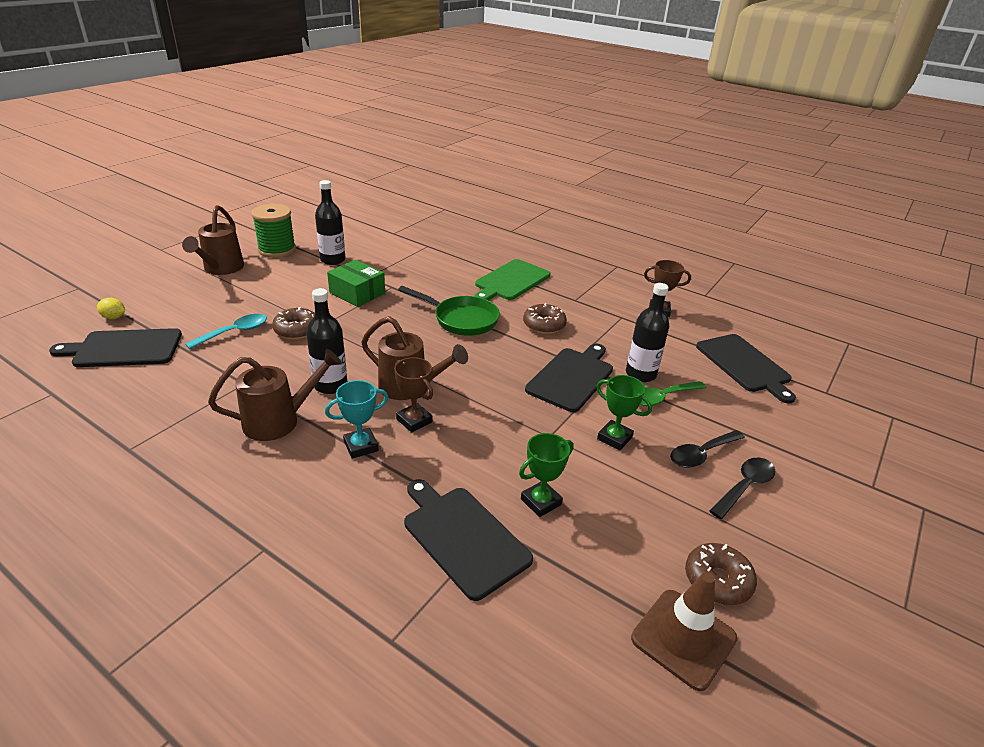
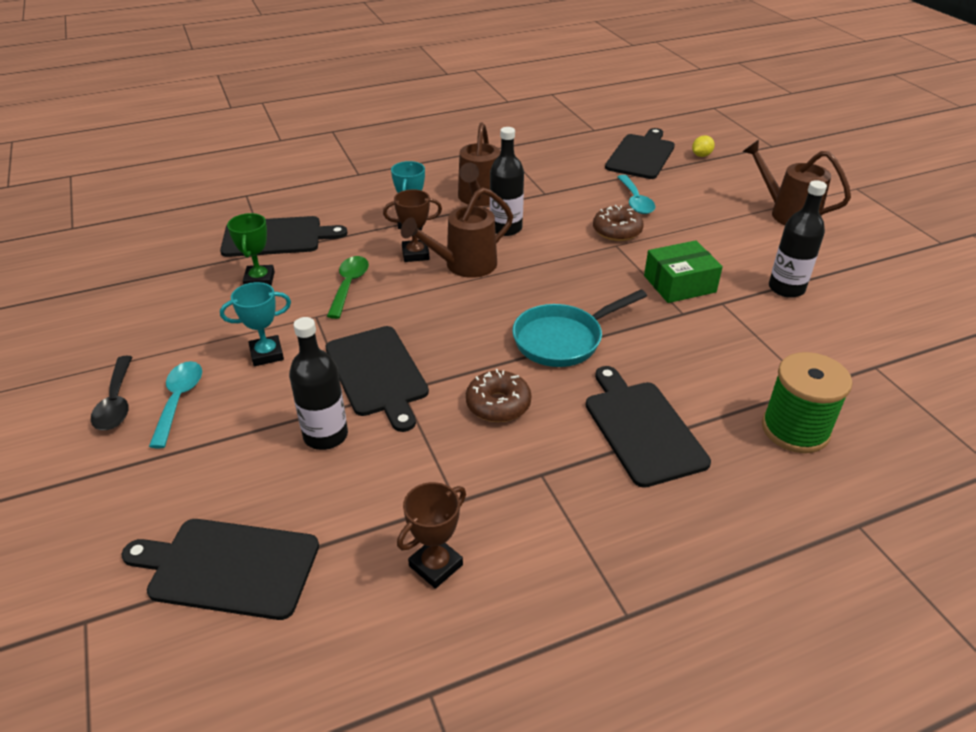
camera: 125 degrees right, 5 degrees up
(277, 249) = (834, 255): green spool -> green spool (795, 429)
(461, 319) = (563, 339): green pan -> turquoise pan
(511, 281) = (642, 428): green cutting board -> black cutting board
(614, 438) = (267, 354): green trophy -> turquoise trophy
(662, 397) = (273, 427): green spoon -> green spoon (349, 285)
(683, 638) = (95, 287): brown traffic cone -> none
(701, 454) = (179, 400): black spoon -> turquoise spoon
(717, 580) = (93, 325): brown donut -> none

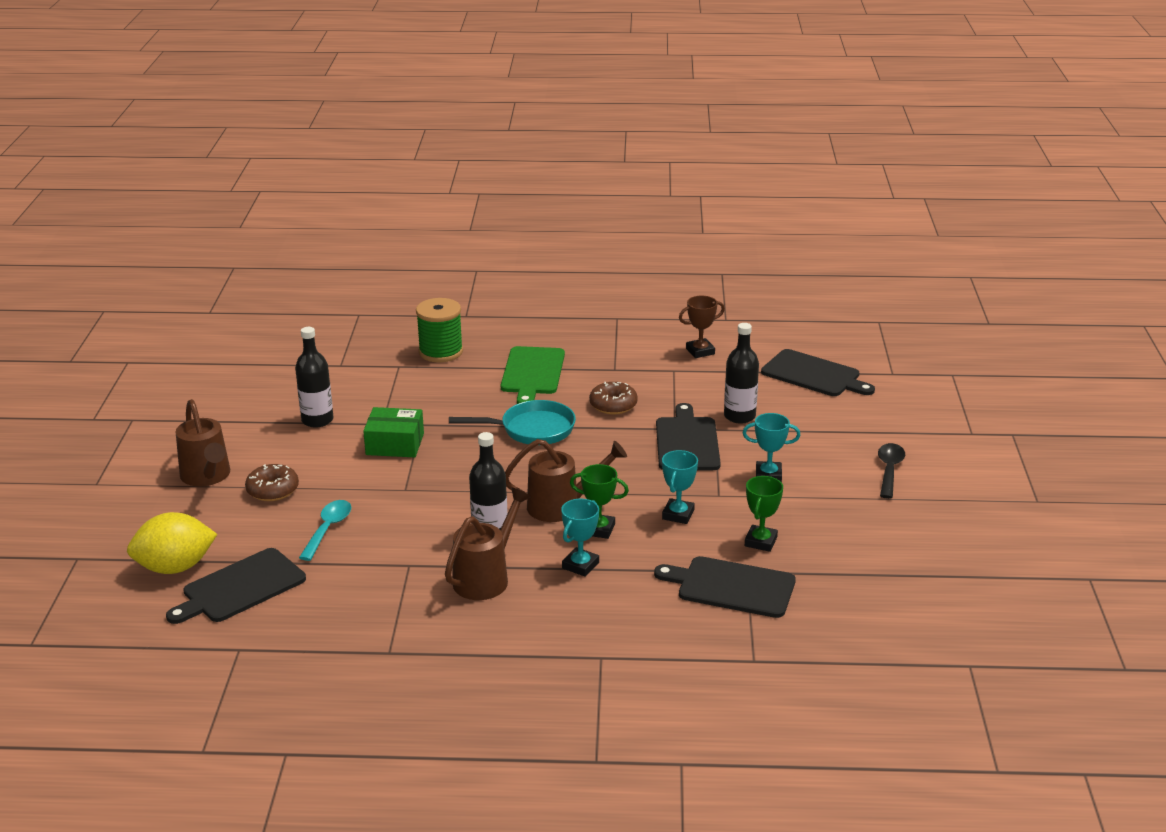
camera: 155 degrees left, 10 degrees down
(179, 400) = (841, 460): turquoise spoon -> none
(349, 285) = (678, 514): green spoon -> turquoise trophy
(415, 254) = (599, 529): brown trophy -> green trophy
(617, 231) = (387, 502): brown donut -> brown donut (273, 490)
(642, 428) = (532, 373): black cutting board -> green cutting board
(701, 155) = (175, 567): yellow lemon -> yellow lemon, size x2.27

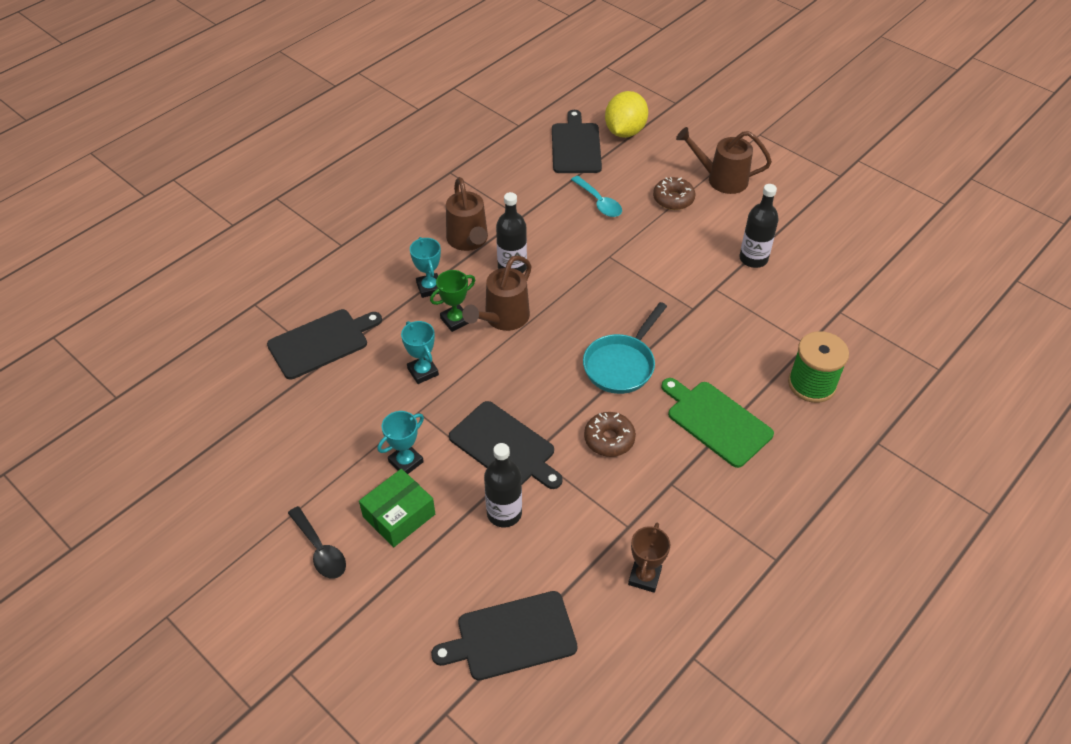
camera: 130 degrees right, 20 degrees up
(395, 444) = (676, 280): green box -> green box (399, 515)
(760, 541) = (342, 393): green trophy -> none

